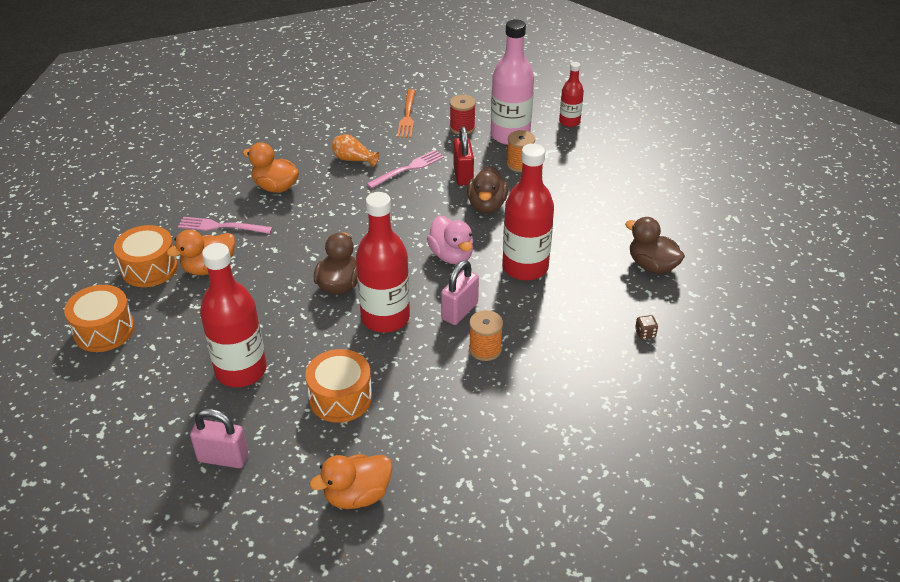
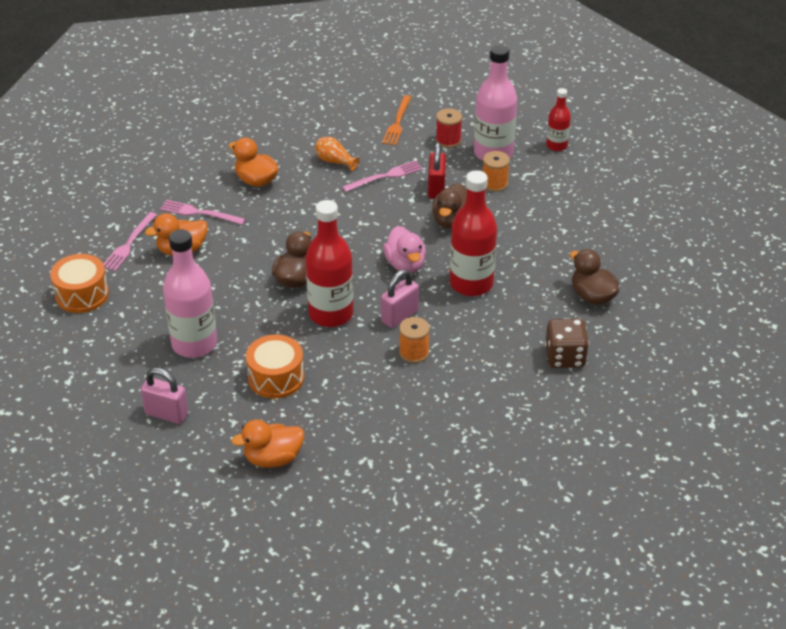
camera: 10 degrees right, 0 degrees up
(149, 268) = (129, 244): orange drum -> pink fork
(241, 370) = (194, 344): red bottle -> pink bottle
(645, 333) = (565, 357): brown dice -> brown dice, size x2.29

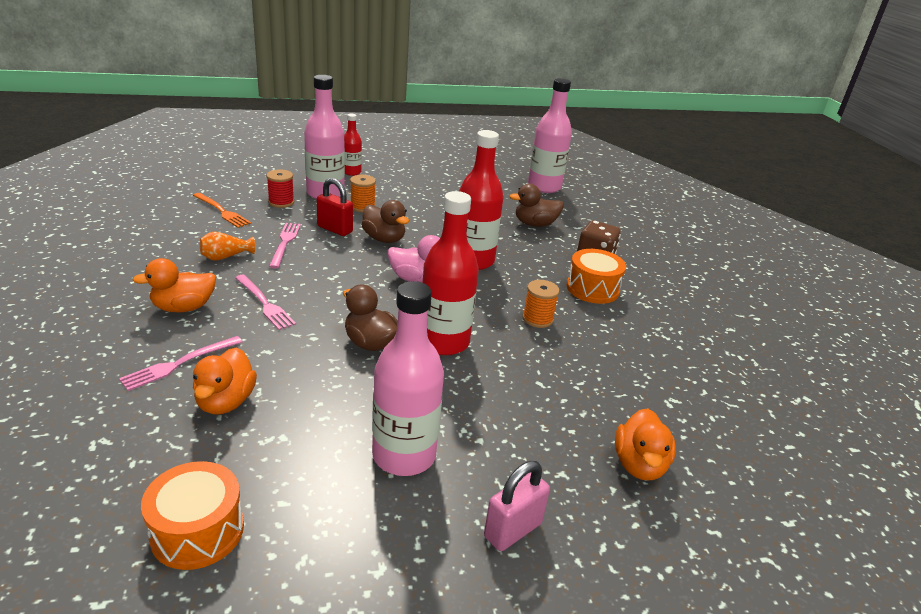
camera: 65 degrees left, 10 degrees down
(129, 244) = (154, 442): pink fork -> pink fork (265, 304)
(276, 377) = (511, 413): orange drum -> orange drum (592, 289)
(399, 316) = (482, 308): pink padlock -> none
(694, 274) = (544, 187): none -> pink bottle

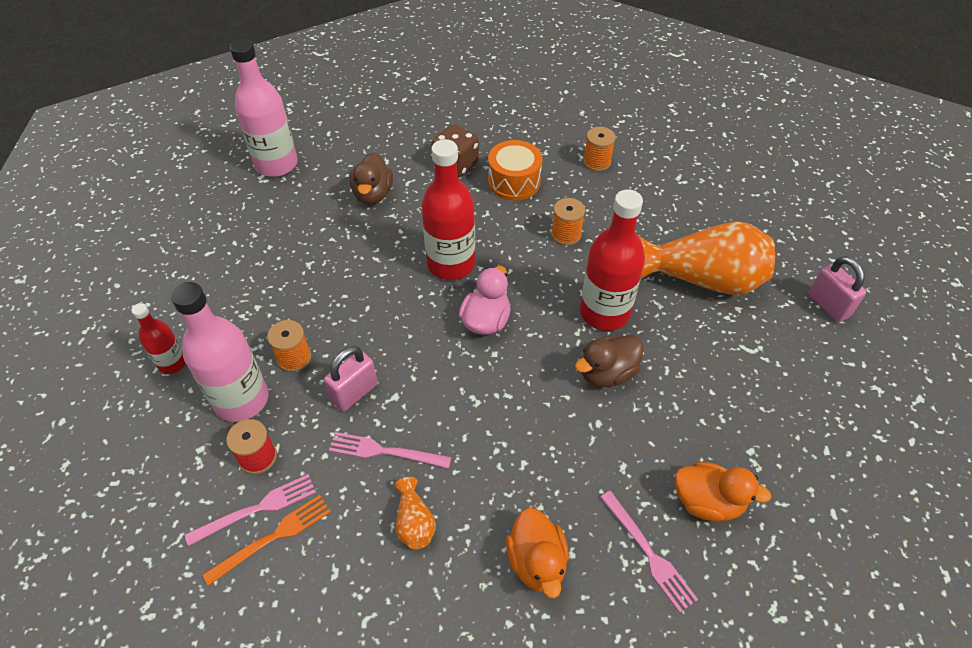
camera: 75 degrees left, 20 degrees up
(197, 531) = (866, 511): orange drum -> none
(265, 304) = (531, 471): pink fork -> pink fork (257, 509)
(335, 229) = (354, 393): red padlock -> pink padlock
(384, 239) = (388, 341): brown duck -> none
(404, 455) = (762, 362): pink bottle -> none
(514, 413) = (703, 279): none -> orange vase
(639, 465) = (754, 219): orange duck -> none
(656, 338) = (597, 162): none -> orange spool

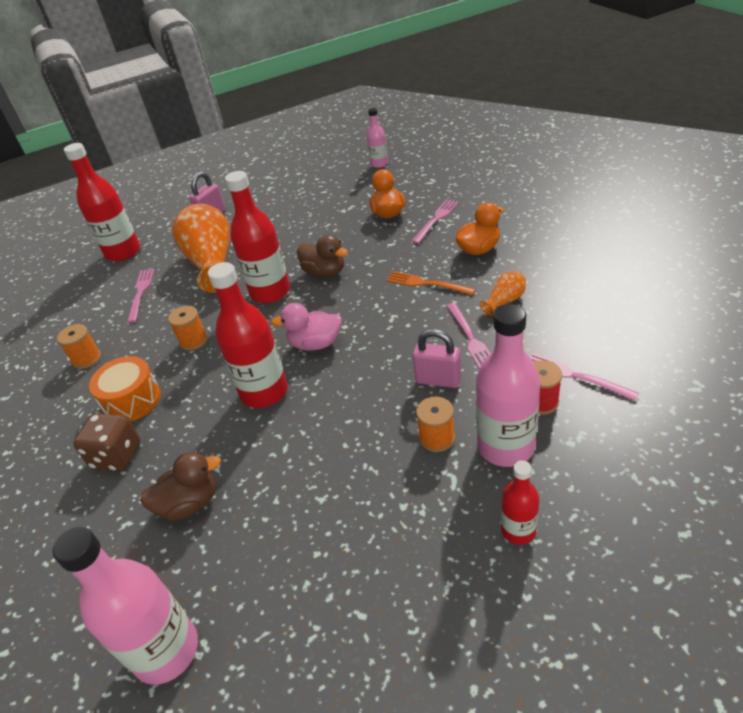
camera: 110 degrees left, 10 degrees down
(273, 537) = (583, 356): orange fork -> orange fork (426, 284)
(683, 212) = (141, 293): none -> pink fork
(783, 210) = (123, 252): none -> red bottle
(887, 568) = (379, 164): none -> pink bottle

